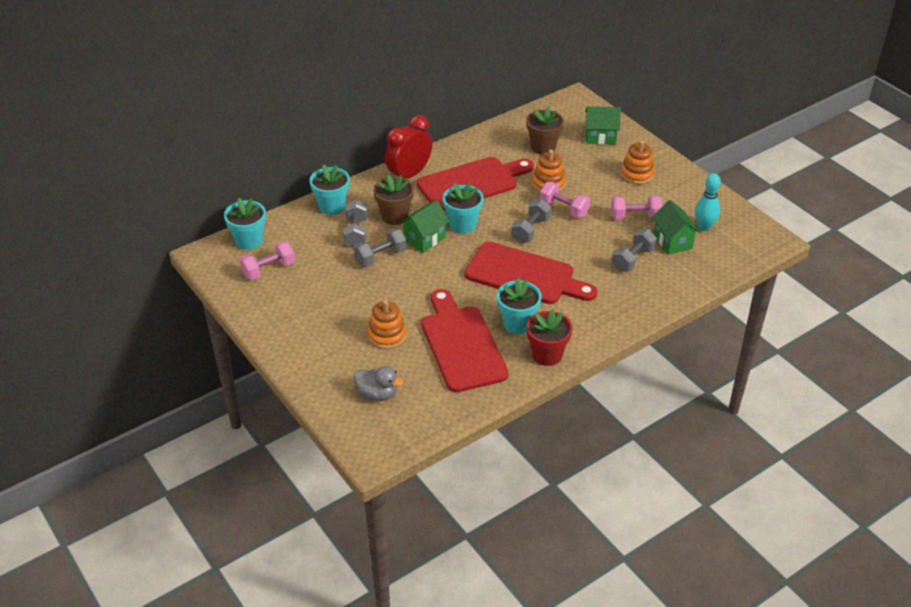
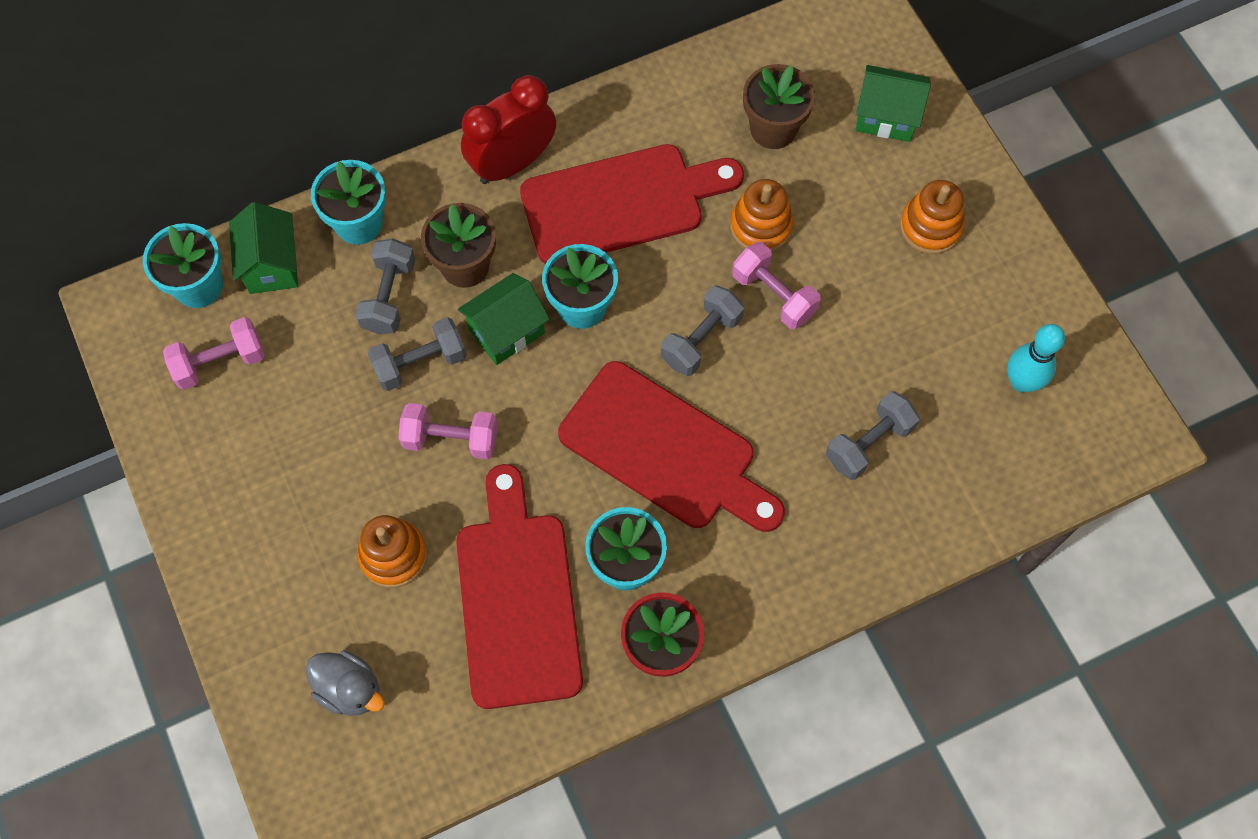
camera: 10 degrees right, 25 degrees up
(635, 216) = (900, 335): pink dumbbell -> pink dumbbell (451, 439)
(672, 241) = (953, 409): green house -> green house (272, 265)

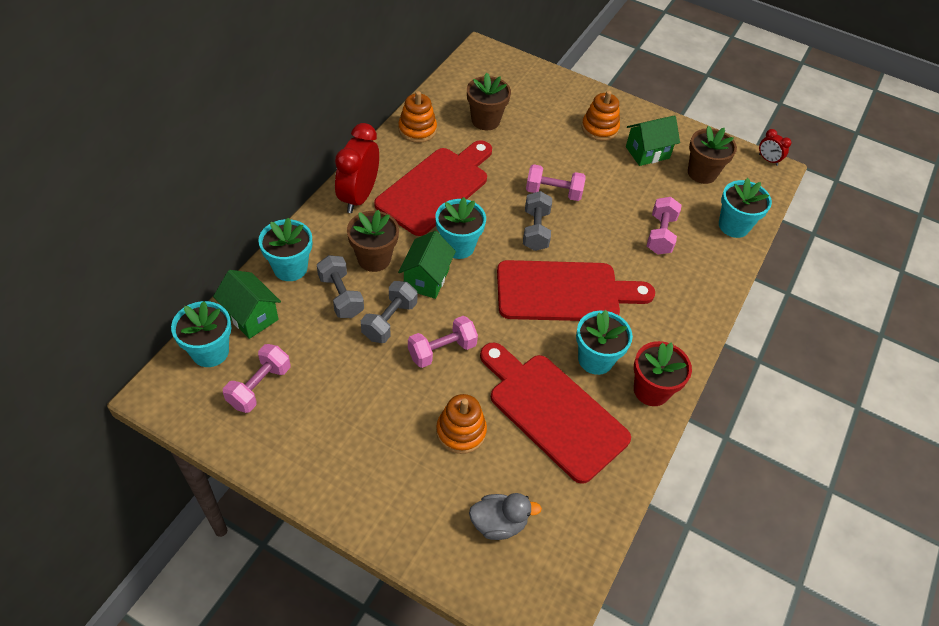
camera: 40 degrees left, 15 degrees down
(760, 226) = (518, 165): orange stacking toy -> orange stacking toy (417, 130)
(869, 443) = (660, 235): grey dumbbell -> pink dumbbell
(886, 117) = (536, 92): green house -> green house (647, 152)
(990, 490) = (733, 226): none -> turquoise flower pot
(1021, 382) = (702, 173): turquoise bowling pin -> brown flower pot
(1149, 417) = (768, 160): none -> red clock

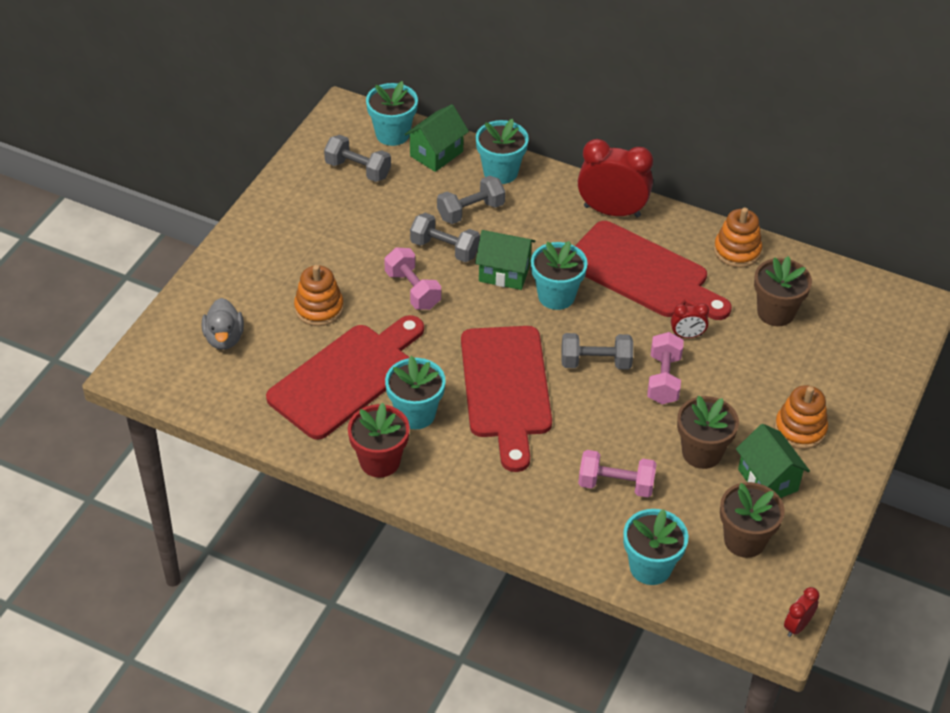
camera: 90 degrees right, 5 degrees down
(259, 386) = (358, 170): pink dumbbell -> grey dumbbell
(374, 259) = (524, 231): brown flower pot -> brown flower pot (701, 453)
(507, 172) = (687, 335): none -> red clock

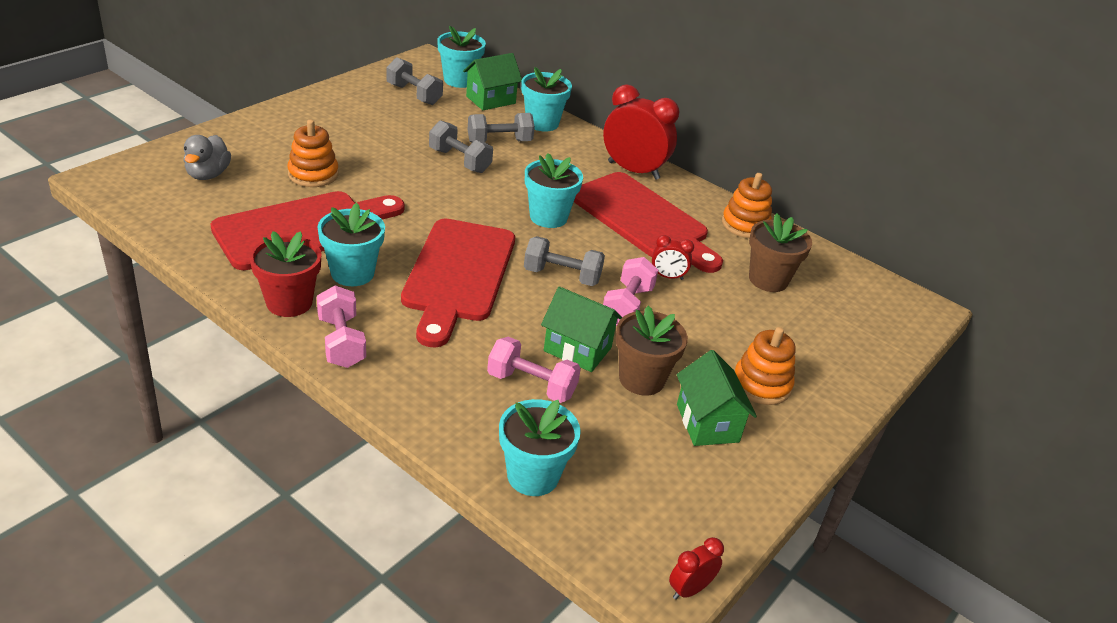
camera: 10 degrees right, 10 degrees down
(412, 290) = (411, 181): pink dumbbell -> pink dumbbell (341, 342)
(504, 273) = (506, 189): green house -> green house (577, 349)
(744, 540) = (658, 476): brown flower pot -> none

